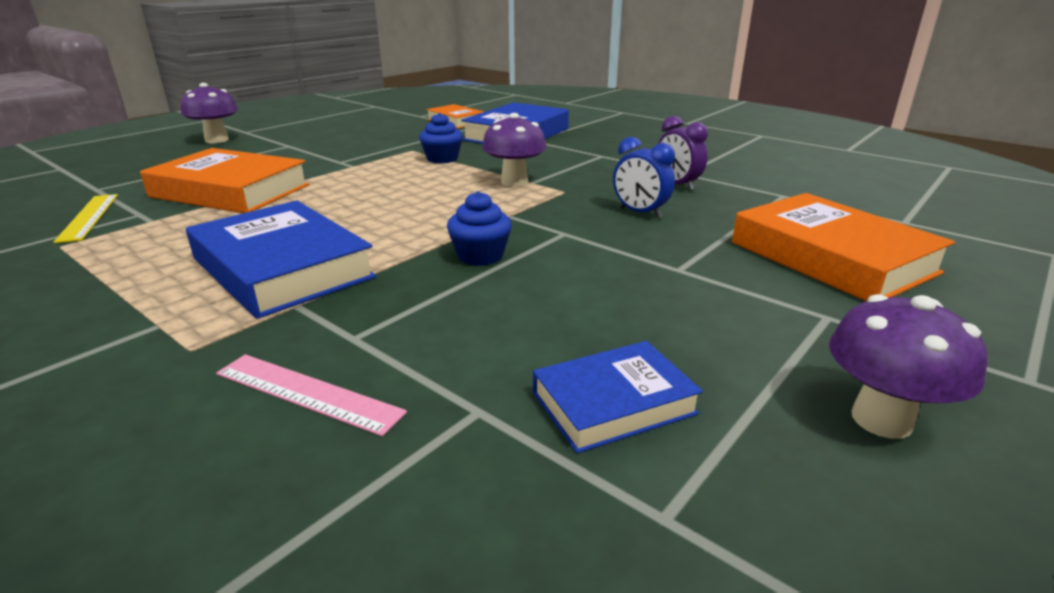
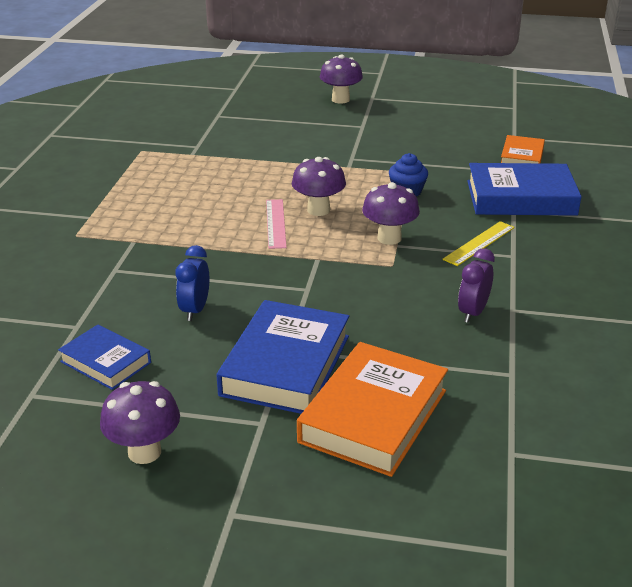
camera: 60 degrees right, 5 degrees up
(89, 217) = (180, 136): yellow ruler -> yellow ruler (479, 243)
(230, 191) = (256, 152): orange book -> none
(282, 268) = (169, 218): blue book -> blue book (285, 365)
(307, 393) = (62, 279): pink ruler -> pink ruler (275, 223)
(413, 194) = (318, 210): none -> purple mushroom
(480, 256) = (239, 271): blue cupcake -> none
(640, 213) = (381, 310): blue clock -> blue clock (195, 310)

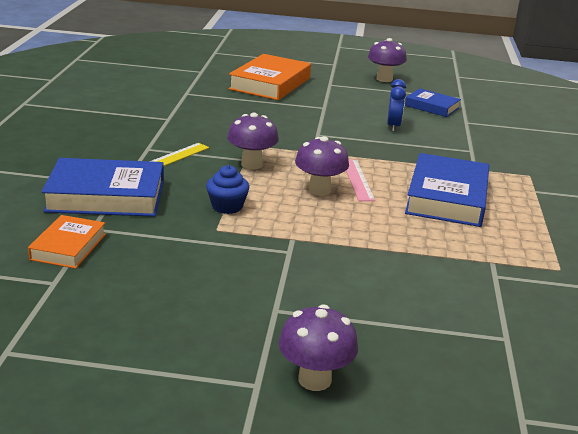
camera: 175 degrees right, 5 degrees down
(285, 365) = (323, 101): blue book -> blue book (447, 197)
(473, 312) = (197, 118): purple clock -> none

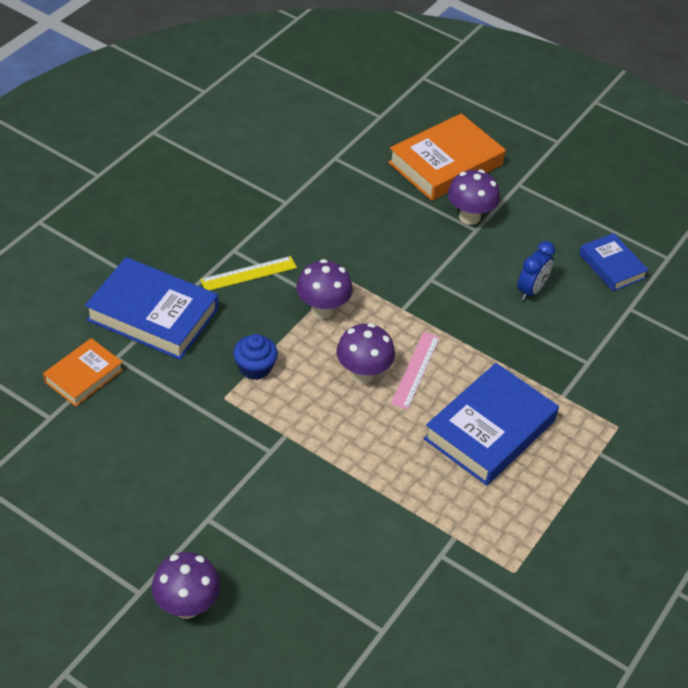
camera: 25 degrees right, 20 degrees up
(384, 79) = (598, 191): purple mushroom -> purple mushroom (469, 217)

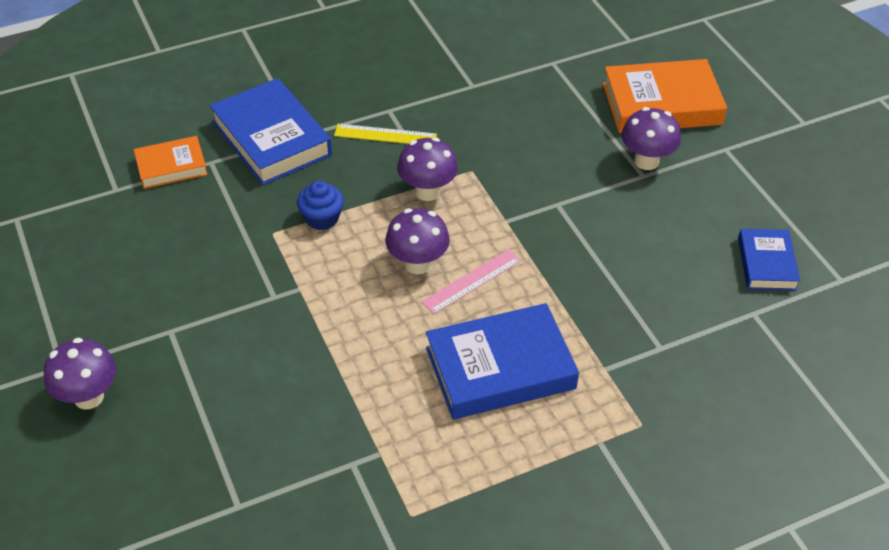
camera: 35 degrees right, 0 degrees up
(531, 290) = (655, 253): blue clock -> none

